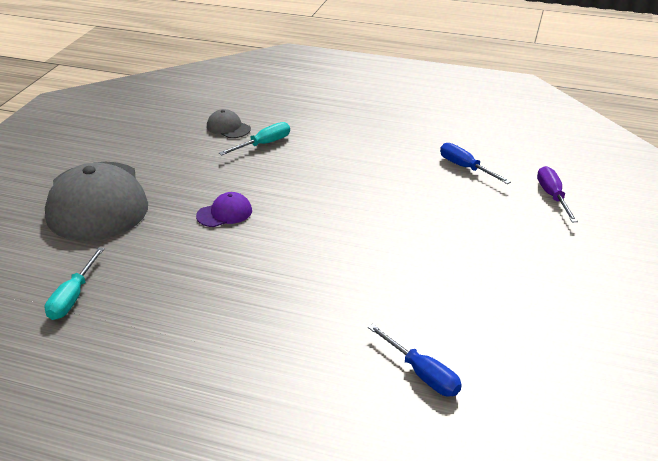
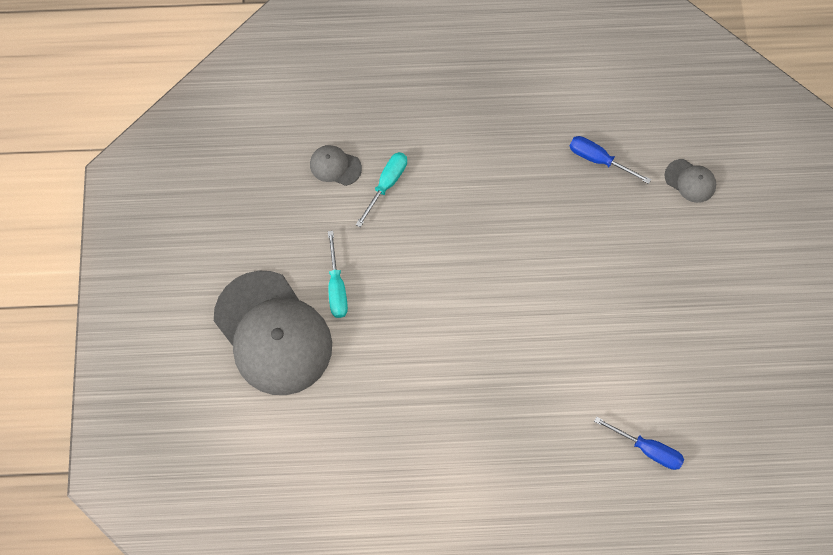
camera: 20 degrees left, 35 degrees up
(73, 297) = (333, 465): turquoise screwdriver -> turquoise screwdriver (337, 287)
(224, 213) = (403, 309): purple cap -> none
(552, 196) = (690, 181): purple screwdriver -> grey cap

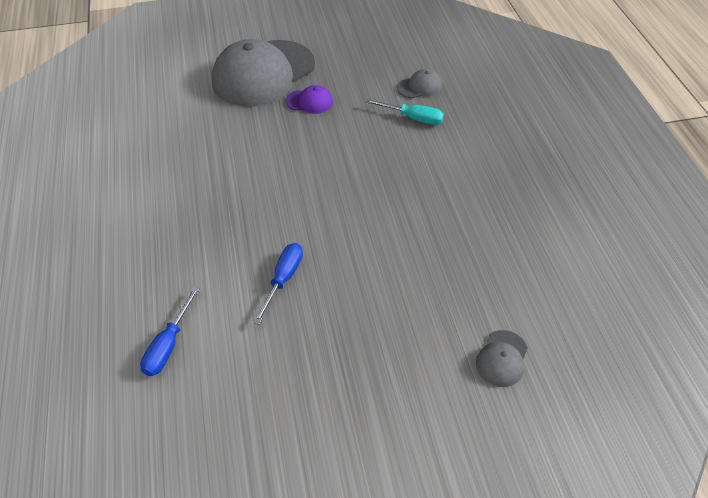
camera: 80 degrees right, 20 degrees down
(335, 166) = (420, 87): grey cap -> grey cap turned 60 degrees clockwise
(337, 287) = (309, 102): turquoise screwdriver -> purple cap
(599, 160) = (495, 268): blue screwdriver -> blue screwdriver (283, 279)

